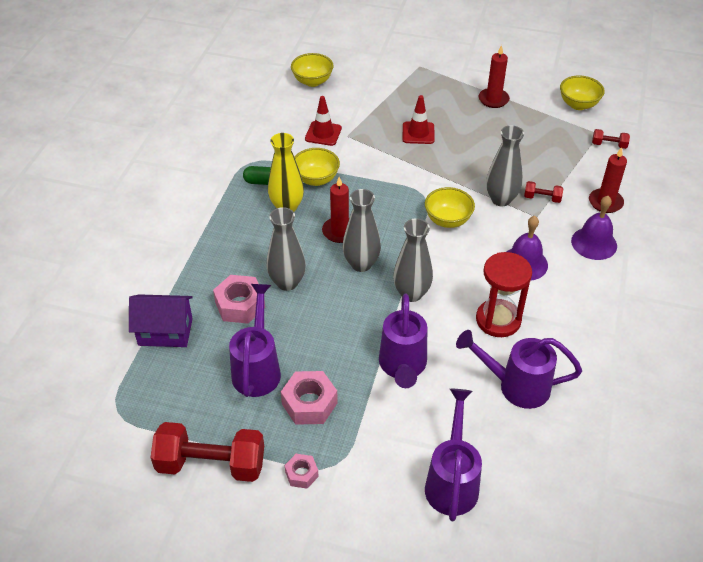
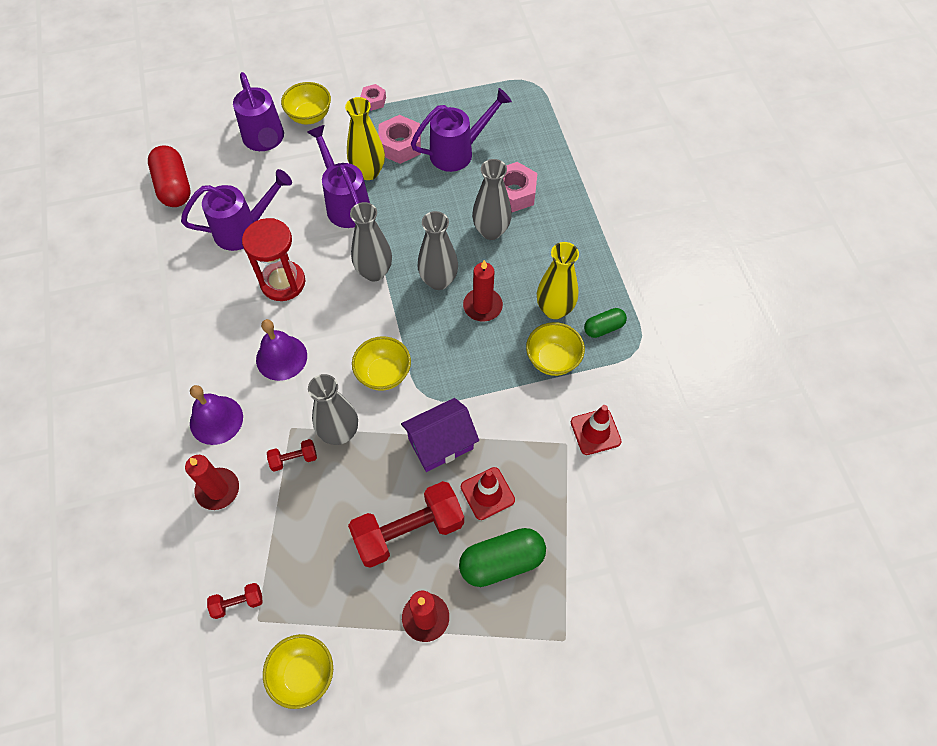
camera: 150 degrees right, 15 degrees up
(165, 332) = (552, 146): purple house -> purple house (440, 444)
(211, 464) = (439, 80): red dumbbell -> red dumbbell (408, 531)
(257, 368) = (458, 152): purple watering can -> purple watering can turned 90 degrees counterclockwise
(312, 81) = (679, 521): yellow bowl -> yellow bowl (309, 116)
(360, 389) = (368, 172): none -> yellow vase
(432, 103) = (501, 562): none -> green capsule
(577, 470) = (174, 187): none -> red capsule

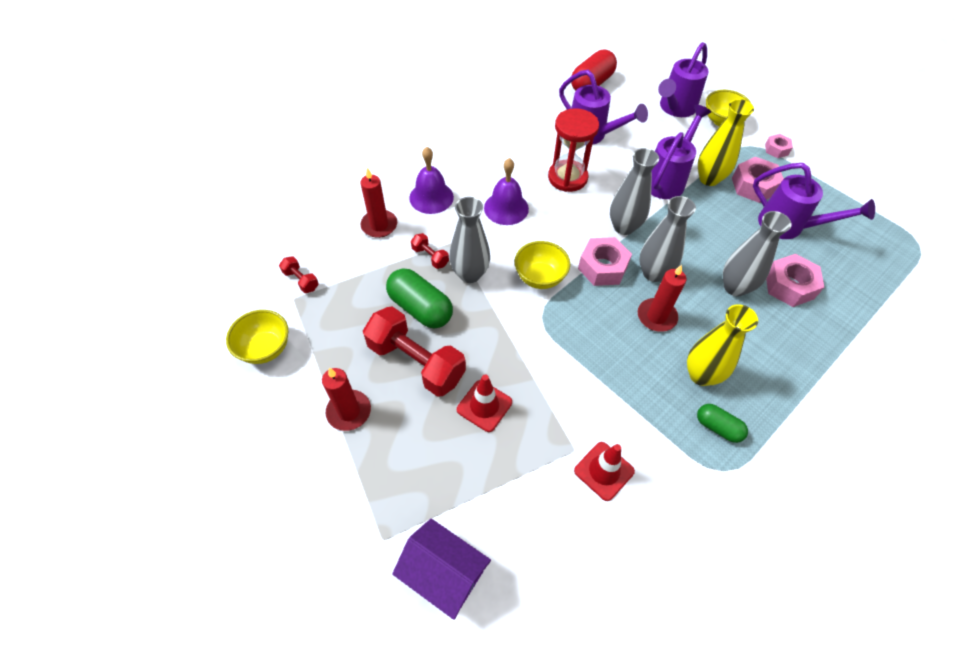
camera: 60 degrees right, 5 degrees down
(406, 316) = (602, 267): none -> pink nut
(440, 444) = (506, 348): purple house -> purple house (443, 574)
(501, 562) = (428, 448): green capsule -> green capsule (420, 308)
(553, 359) = (649, 398): yellow bowl -> none

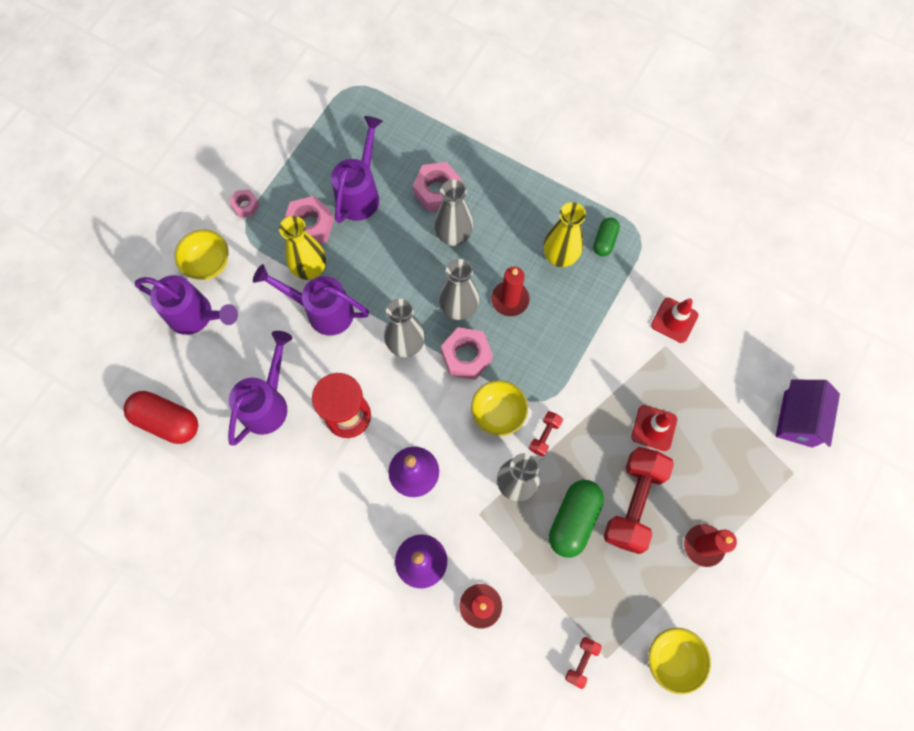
camera: 105 degrees left, 15 degrees up
(430, 257) = (506, 532): red dumbbell -> red dumbbell (544, 435)

